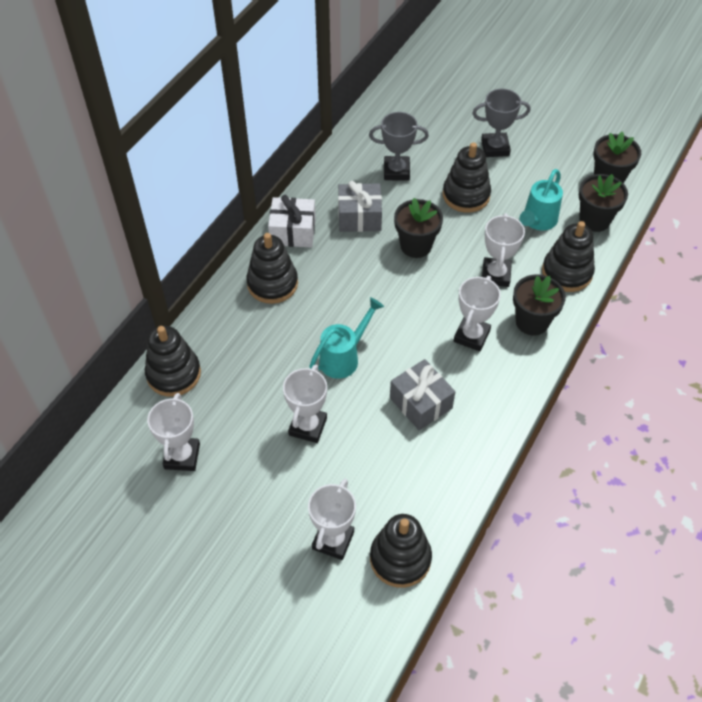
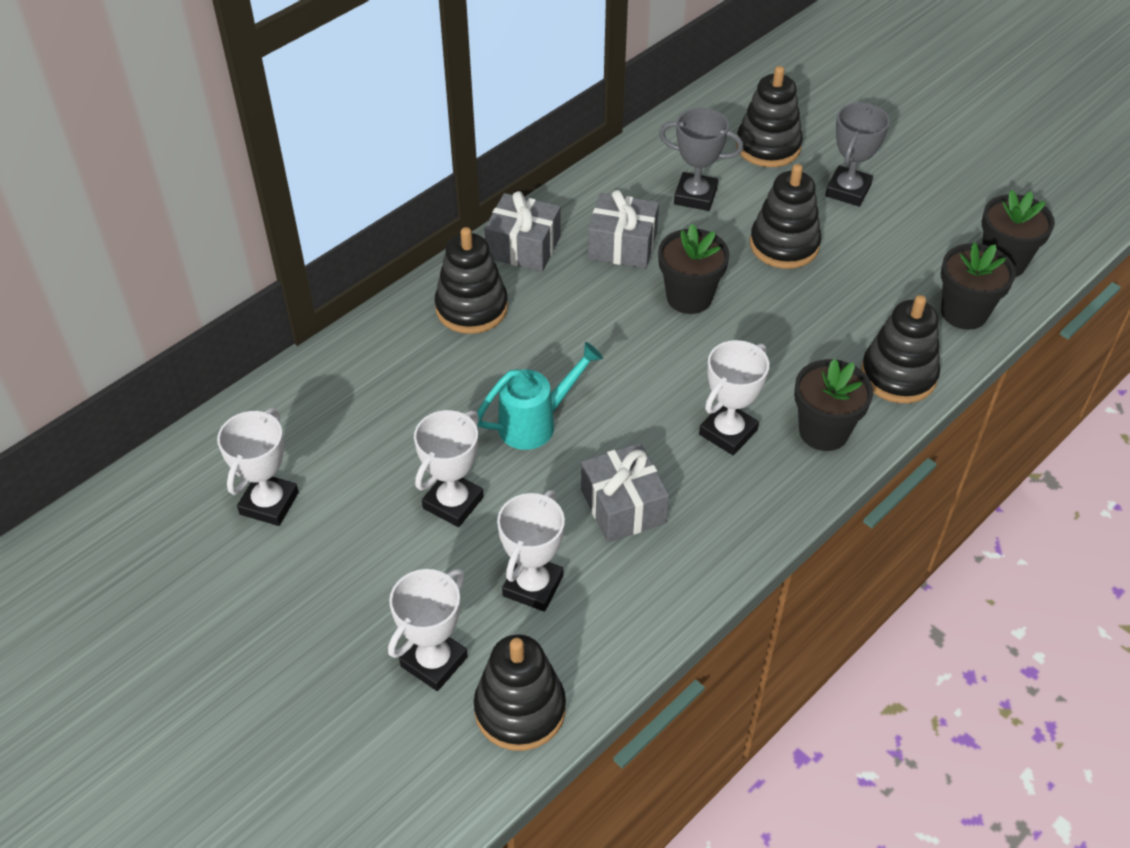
camera: 15 degrees right, 5 degrees down
(173, 374) = (297, 396): black stacking toy -> black stacking toy (768, 146)
(293, 232) = (523, 247): white gift -> grey gift
(495, 148) = (848, 190): grey trophy -> grey trophy turned 75 degrees counterclockwise
(496, 275) = (791, 358): white trophy -> white trophy (533, 586)
(537, 222) = (877, 299): turquoise watering can -> none

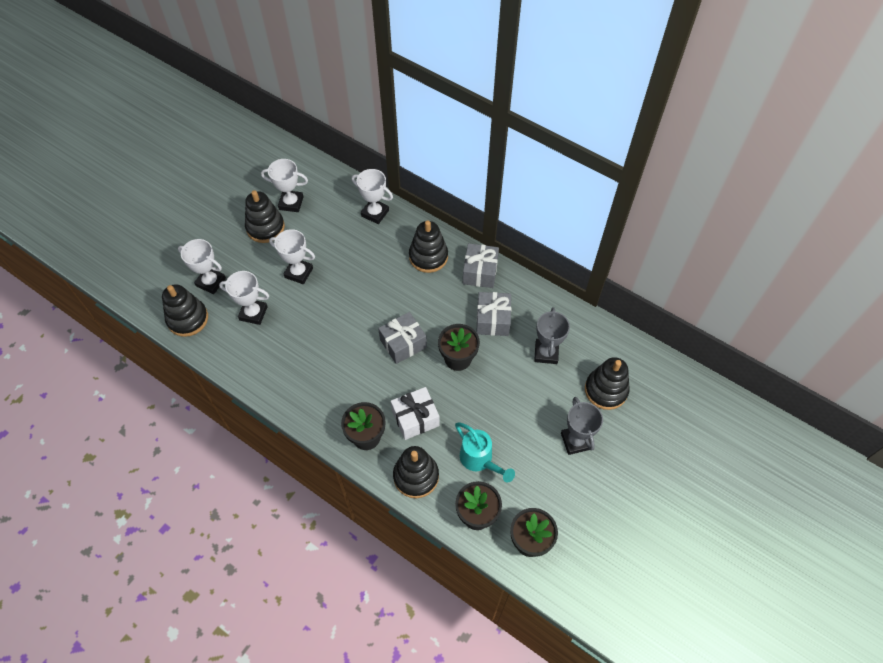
camera: 80 degrees right, 10 degrees up
(536, 423) = (353, 299): turquoise watering can -> turquoise watering can (480, 460)
(623, 506) = (304, 344): grey gift -> grey gift (403, 343)
(728, 432) = (359, 388): white trophy -> white trophy (375, 213)
(784, 245) = (514, 406): black stacking toy -> black stacking toy (265, 227)
(794, 363) = (415, 418): none -> white gift
(848, 190) = (575, 441): grey trophy -> grey trophy turned 60 degrees clockwise

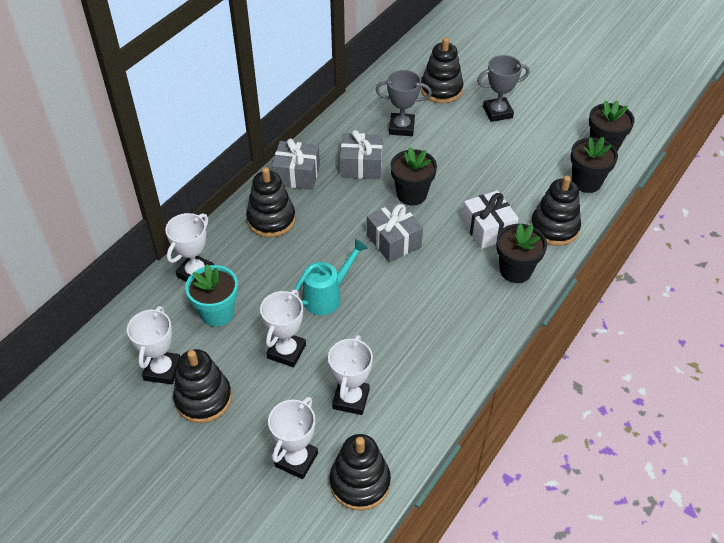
camera: 90 degrees left, 10 degrees down
(337, 229) = (217, 313): none -> turquoise flower pot
(480, 460) = (528, 179): turquoise watering can -> turquoise watering can (327, 296)

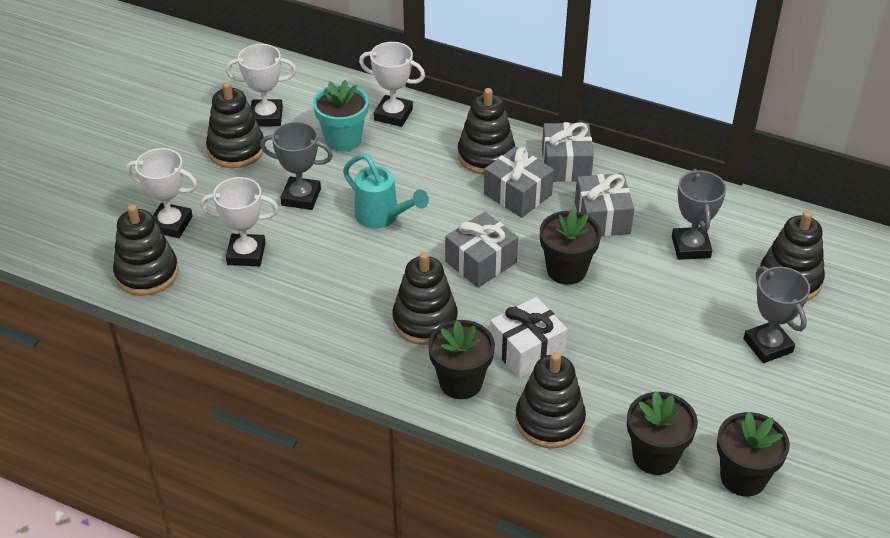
camera: 80 degrees right, 5 degrees down
(286, 351) = (301, 197): white trophy -> grey trophy
(323, 208) = (517, 194): none -> grey gift
(451, 283) = (425, 321): none -> black stacking toy

